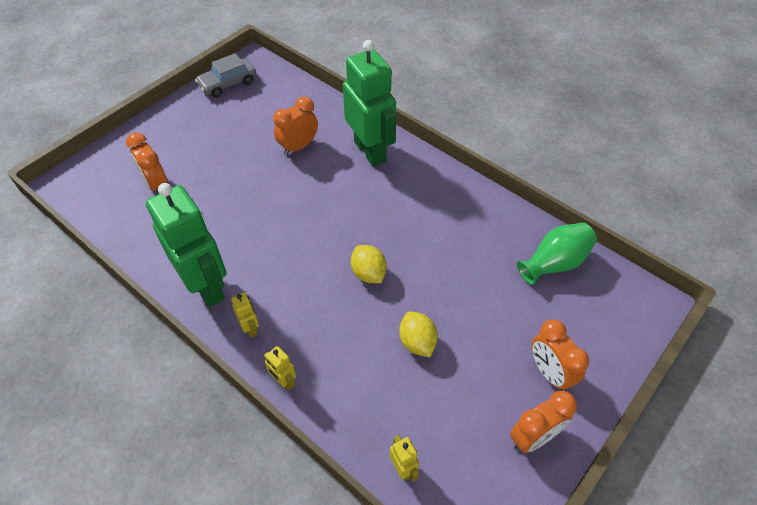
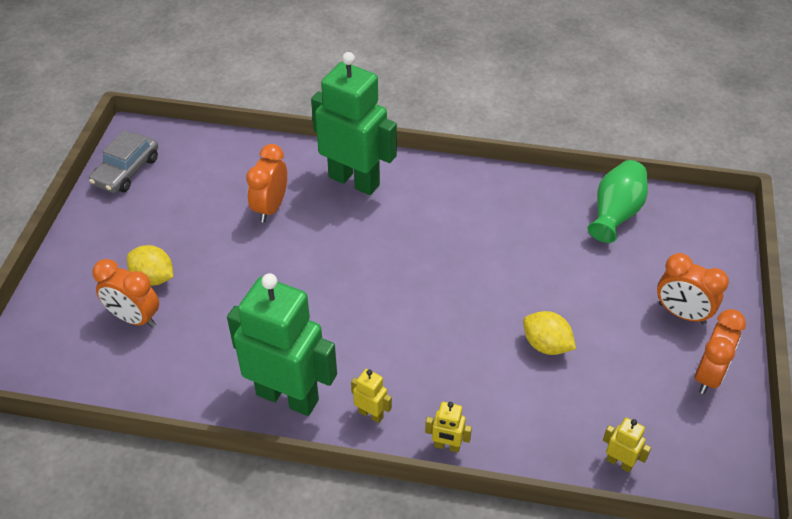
camera: 30 degrees left, 5 degrees down
(368, 273) = (449, 303): yellow lemon -> yellow lemon (153, 278)

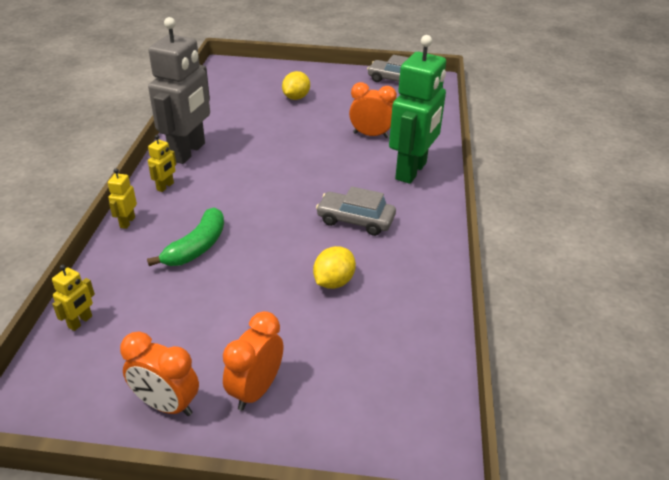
camera: 85 degrees right, 10 degrees down
(134, 318) = (261, 95): orange clock -> none
(288, 396) = (188, 152): green robot -> grey robot
(444, 234) = (355, 220): none -> grey car
(493, 370) = (197, 247): none -> green banana
(546, 345) = (221, 280): yellow lemon -> yellow lemon (333, 282)
(615, 213) = (406, 343): green vase -> none

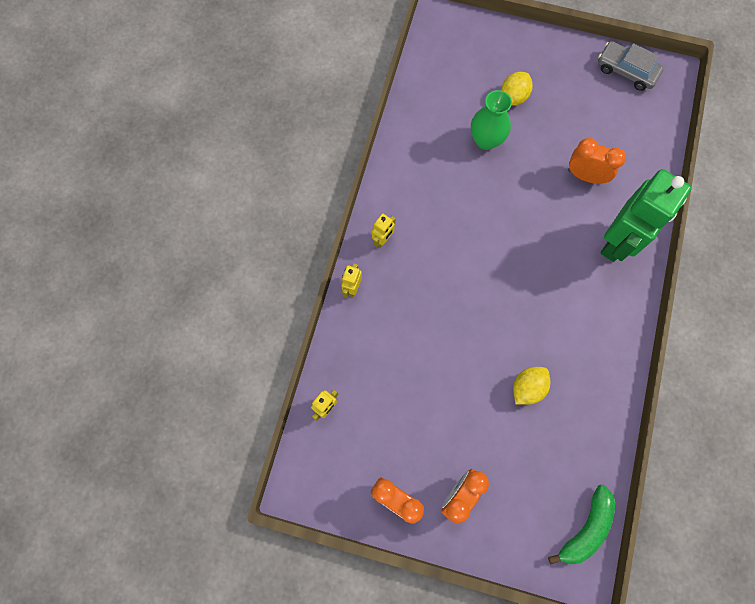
camera: 10 degrees right, 35 degrees up
(188, 152) = (402, 186): grey robot -> none
(197, 247) = (413, 329): green banana -> green banana (585, 528)
(272, 121) = (486, 140): none -> green vase
(355, 220) = (554, 310): grey car -> none

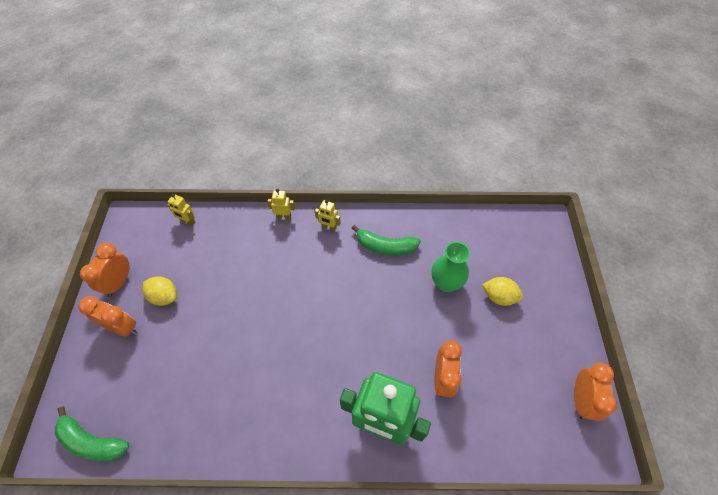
camera: 75 degrees right, 15 degrees down
(426, 186) = (385, 246): none -> green banana
(527, 388) = (219, 364): yellow lemon -> yellow lemon (164, 296)
(626, 71) = (580, 400): grey car -> orange clock

